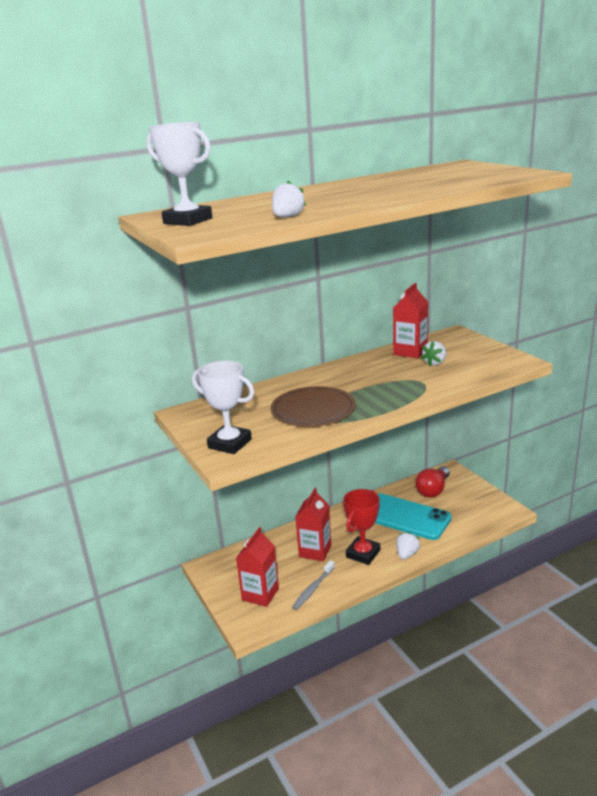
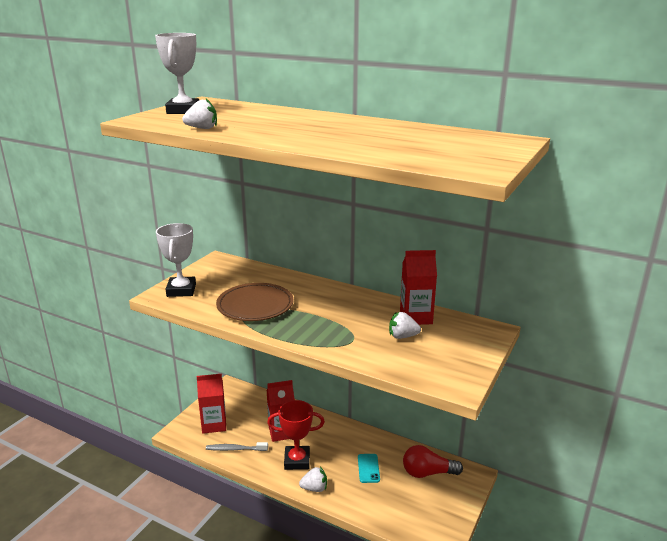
camera: 55 degrees right, 0 degrees up
(405, 517) = (368, 468): turquoise phone -> turquoise phone, size x0.44

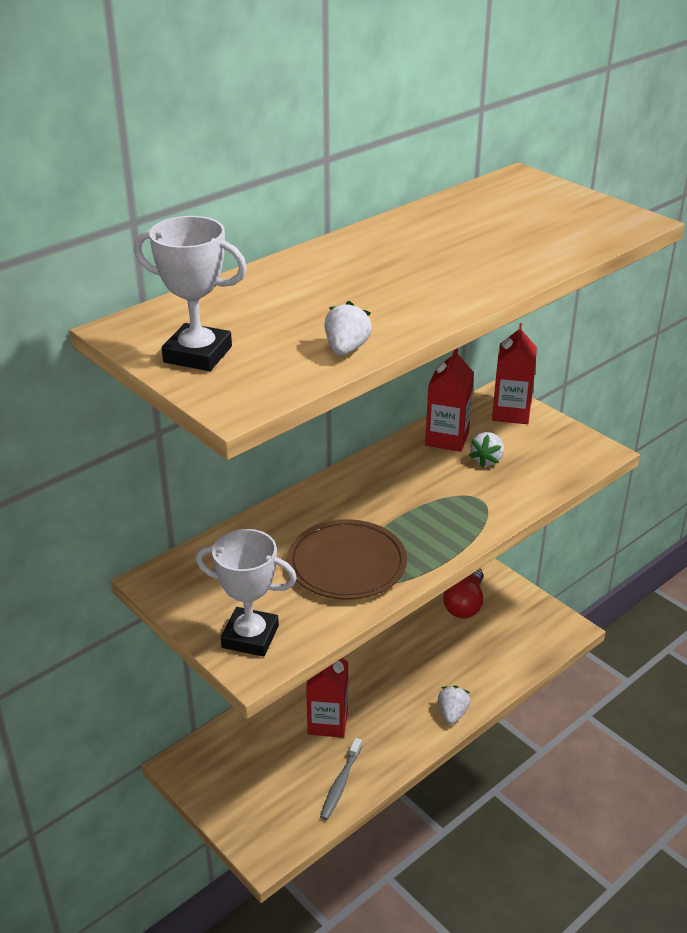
camera: 70 degrees left, 10 degrees up
(214, 424) = (270, 801): red carton -> red carton (511, 413)
(297, 460) = (394, 719): red trophy -> none
(368, 468) = (437, 653): turquoise phone -> none

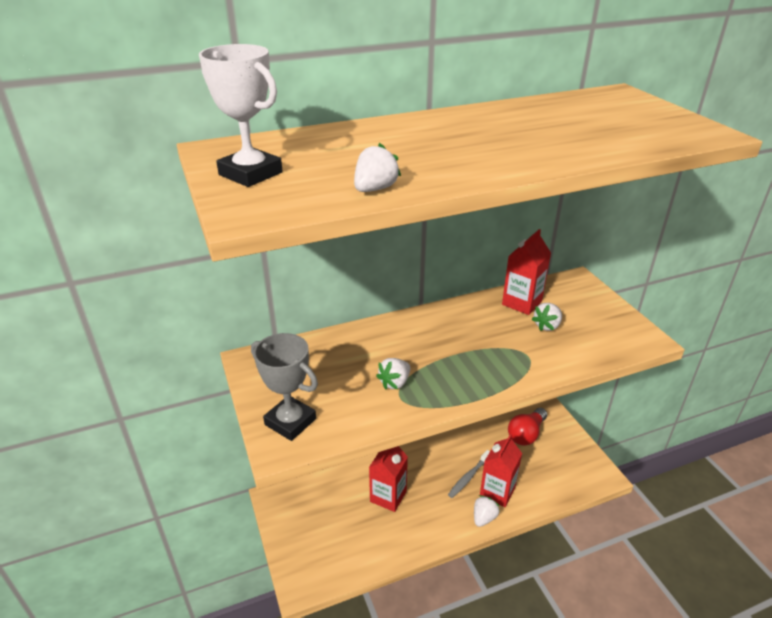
camera: 20 degrees right, 0 degrees up
(250, 637) = (290, 422): white trophy -> grey trophy
(340, 784) = (377, 548): grey toothbrush -> grey toothbrush (468, 477)
(347, 564) = (395, 383): brown plate -> white strawberry
(511, 413) = (583, 293): red carton -> red carton (497, 491)

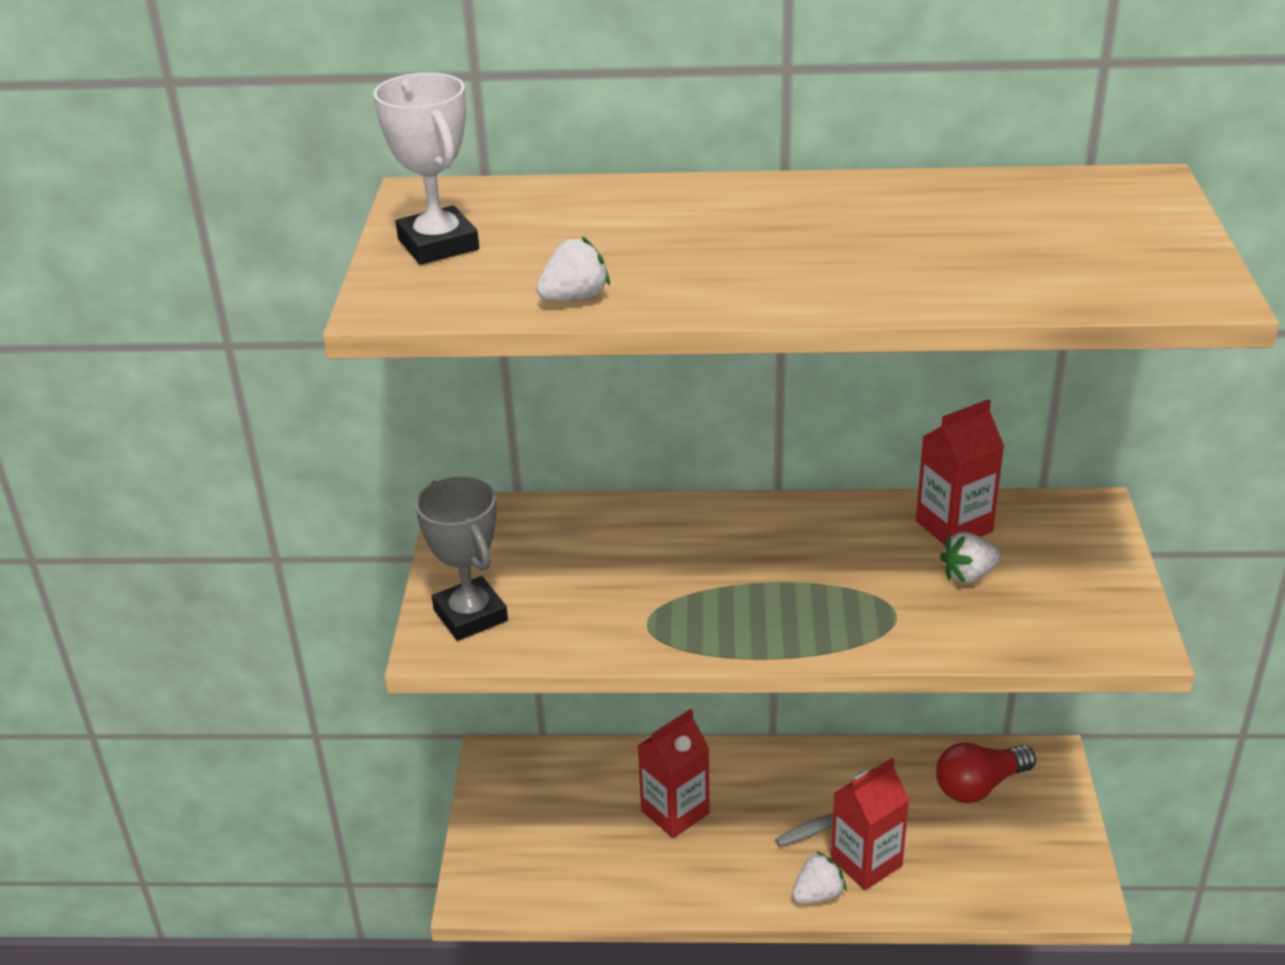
camera: 25 degrees right, 0 degrees up
(395, 383) = (653, 600): white strawberry -> none

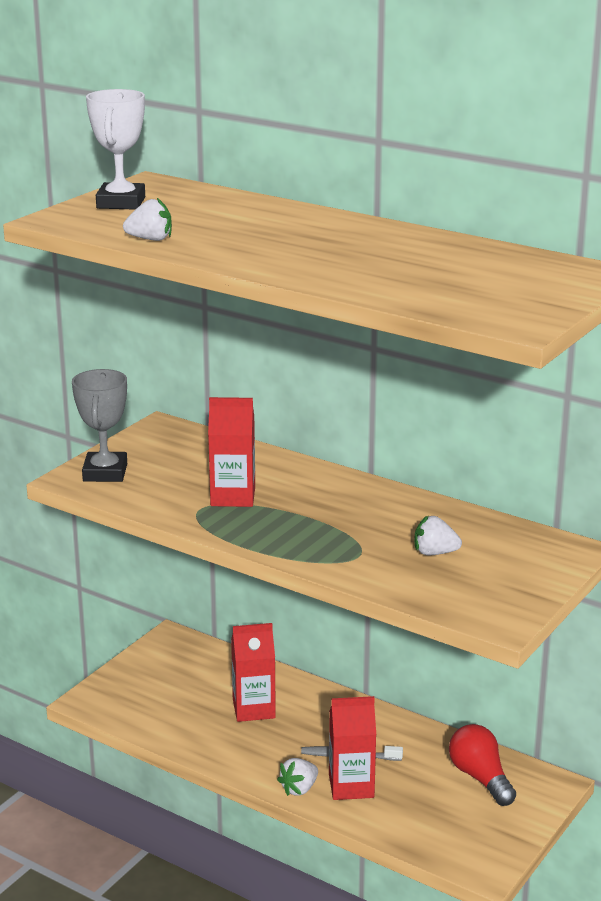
camera: 30 degrees right, 10 degrees down
(818, 894) = (299, 789): white strawberry -> white strawberry turned 135 degrees clockwise
(954, 526) = (461, 526): red carton -> red carton (233, 497)
(979, 786) = (480, 778): red light bulb -> red light bulb turned 60 degrees clockwise

